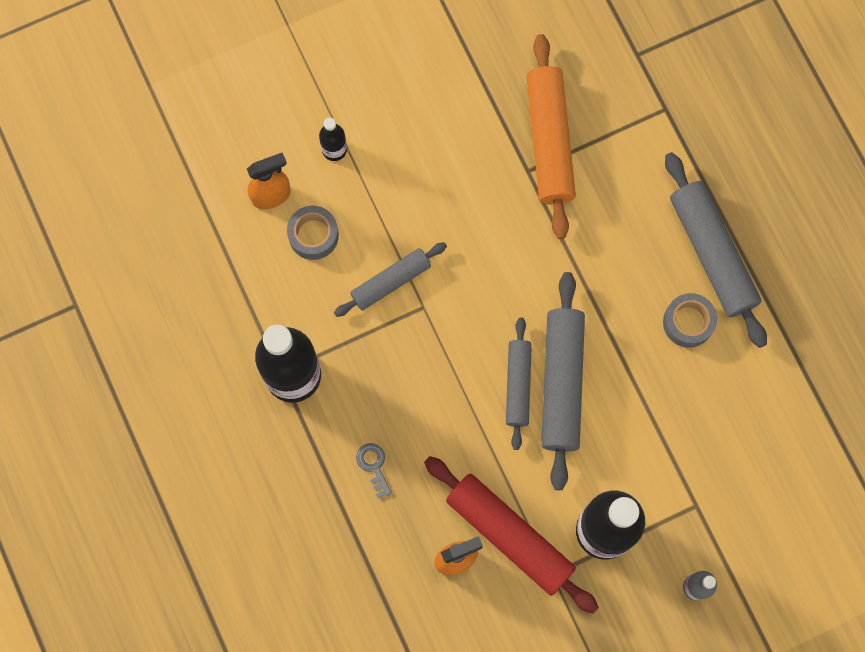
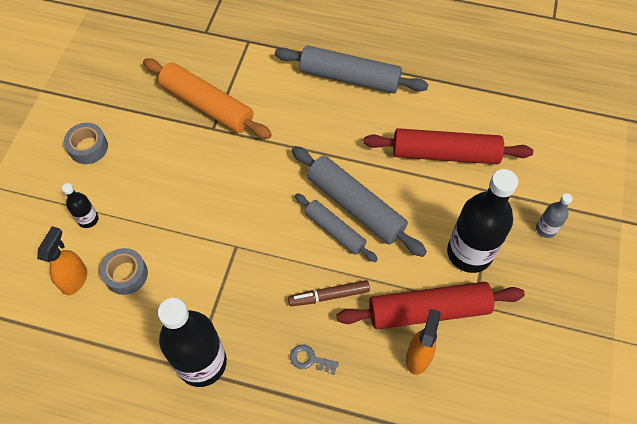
camera: 50 degrees left, 15 degrees down
(391, 282) = (201, 252): grey rolling pin -> none
(447, 433) = (329, 296): none -> brown marker
(688, 322) = (378, 116): grey tape -> grey tape (88, 147)
(701, 424) = (445, 153): none -> red rolling pin

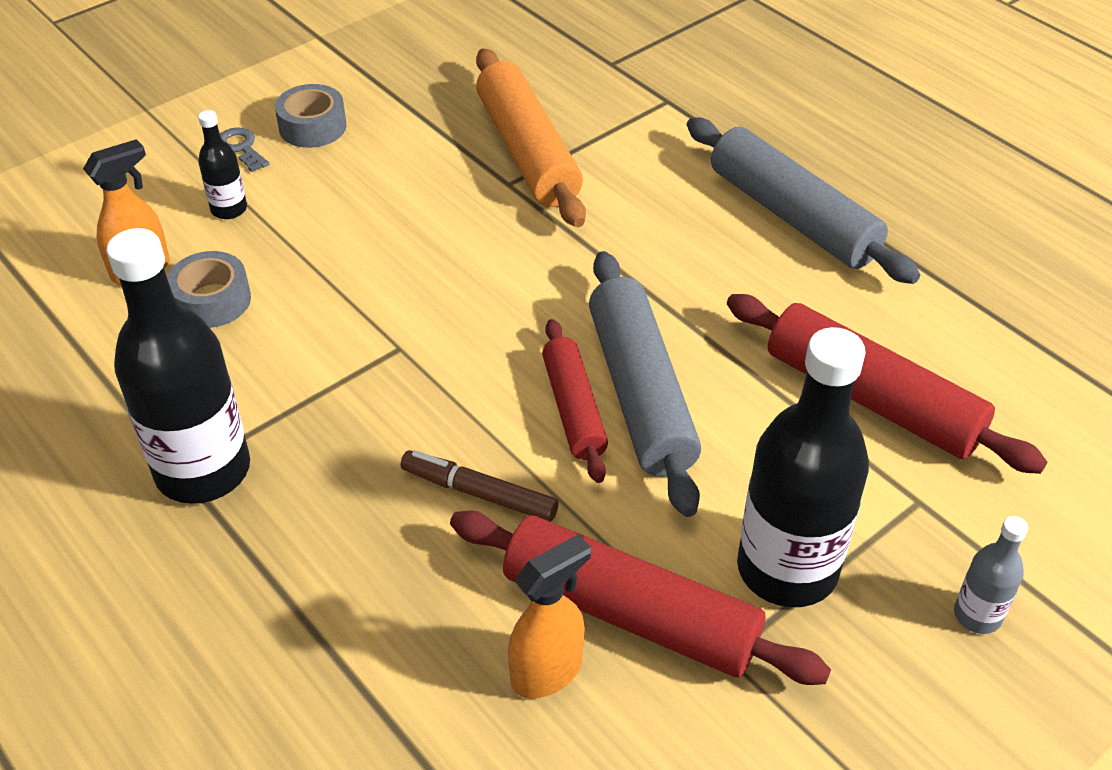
camera: 35 degrees right, 15 degrees down
(310, 359) = (364, 564): grey key -> grey key (241, 148)
(334, 231) = (573, 409): grey rolling pin -> red rolling pin

